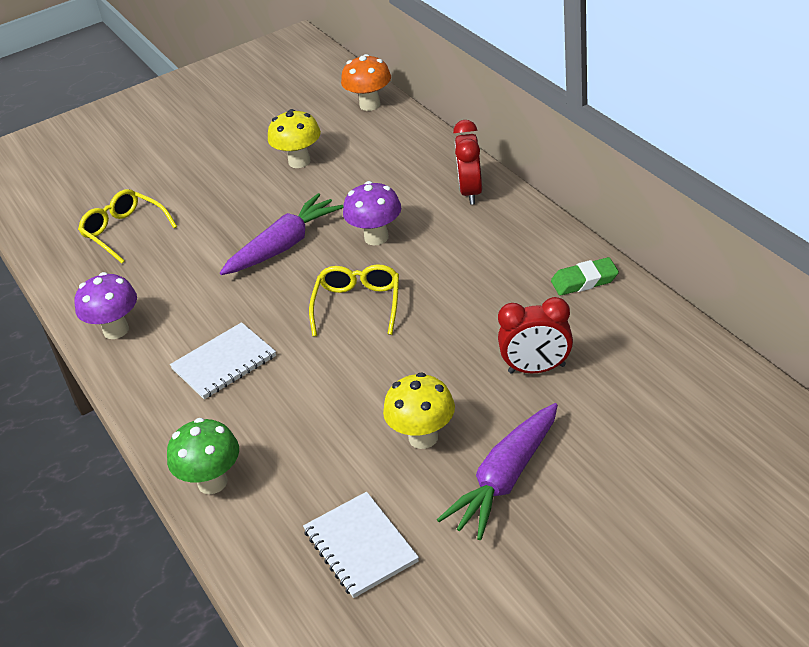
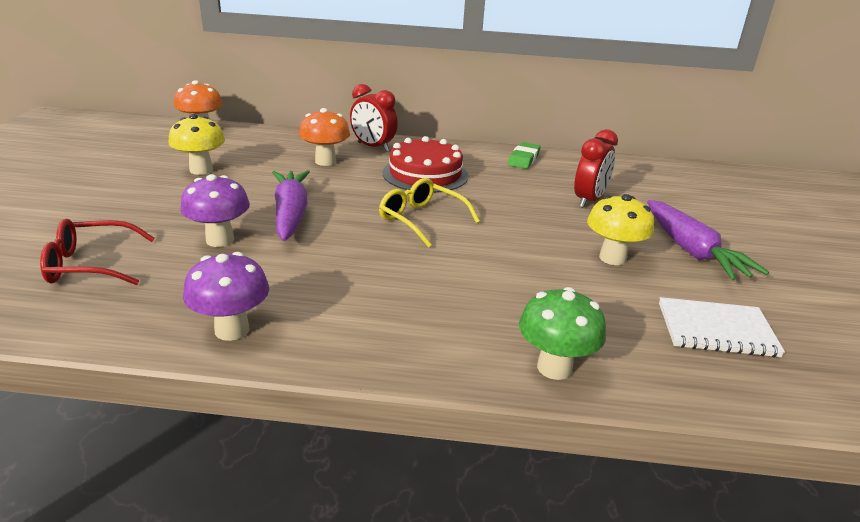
camera: 60 degrees left, 10 degrees down
(124, 231) = (90, 265): yellow glasses -> red glasses
(224, 363) = (392, 295): white notebook -> none
(376, 237) = (356, 185): purple mushroom -> purple mushroom (220, 240)
(400, 194) = (325, 161): none -> orange mushroom
(453, 253) = (425, 174): none -> red cake

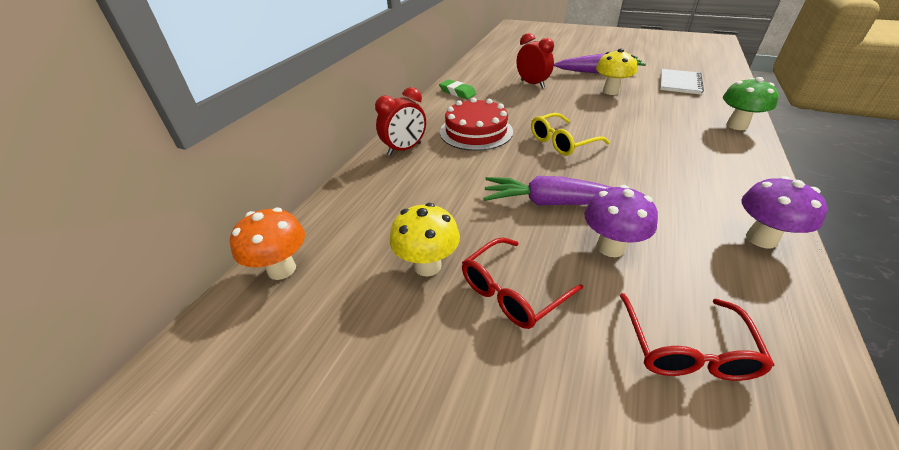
camera: 70 degrees left, 10 degrees up
(168, 200) = (512, 292): none -> red glasses
(325, 161) = (431, 177): orange mushroom -> none

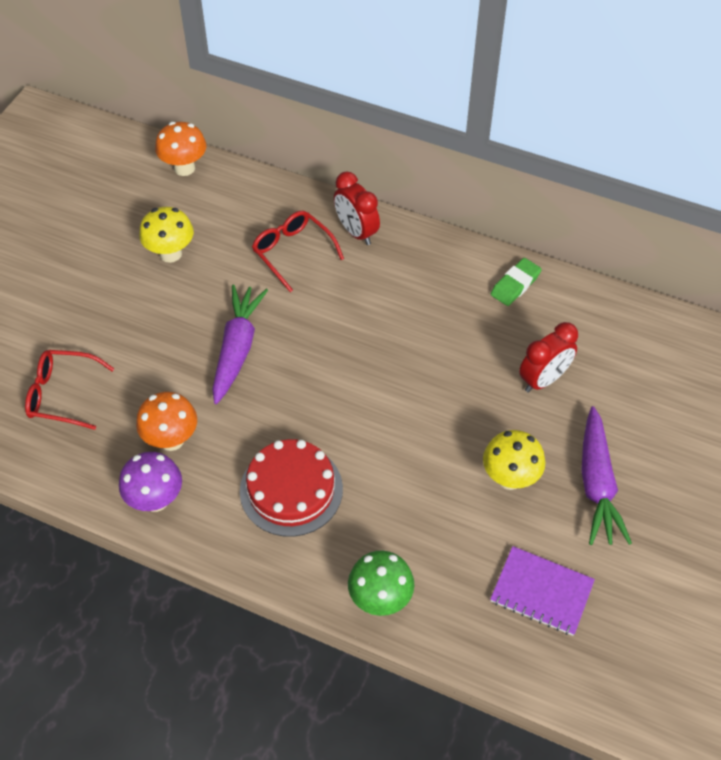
camera: 90 degrees right, 15 degrees up
(476, 131) = (391, 298): red cake -> red cake (291, 489)
(512, 292) = (133, 304): red glasses -> red glasses (293, 252)
(562, 142) = (355, 381): yellow glasses -> none
(610, 247) = (167, 379): purple mushroom -> none
(679, 83) = (541, 592): white notebook -> purple notebook
(684, 235) = (171, 440): none -> orange mushroom

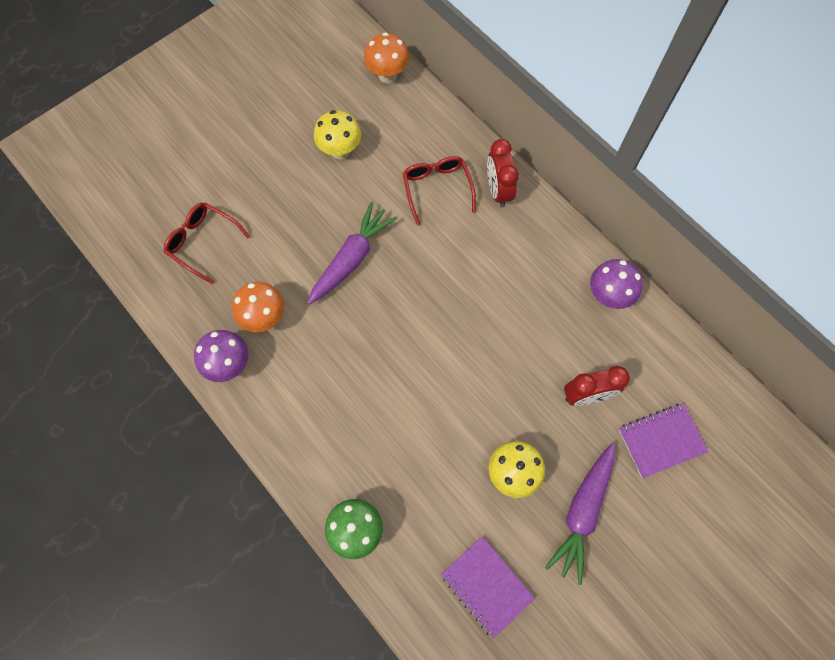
camera: 25 degrees right, 15 degrees up
(291, 489) = (334, 402): red cake -> none
(515, 285) = (608, 296): green eraser -> purple mushroom
(635, 390) = (661, 440): none -> purple notebook

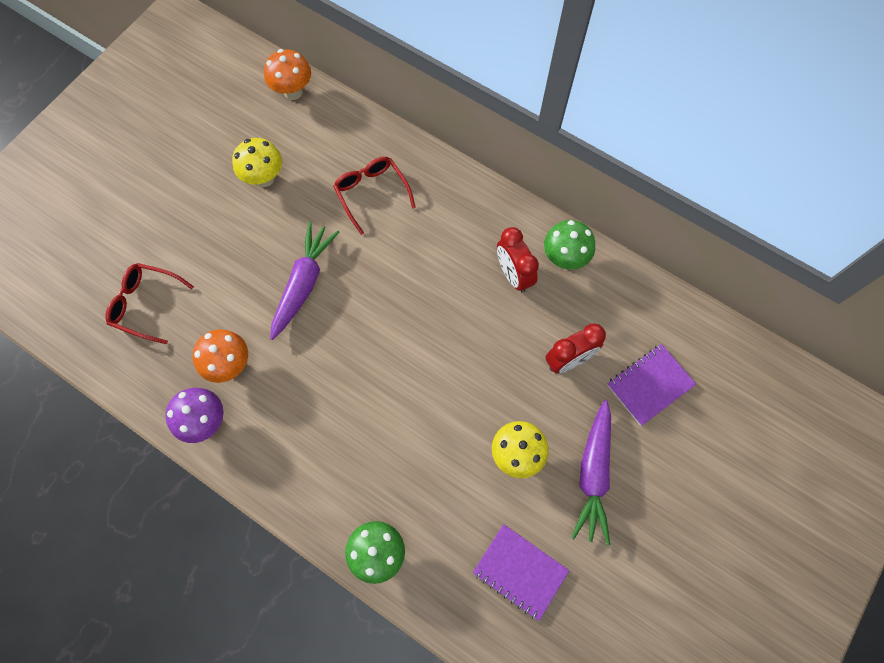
camera: 15 degrees left, 0 degrees up
(498, 190) = (432, 181): red clock -> red clock (513, 275)
(608, 296) = (564, 258): purple mushroom -> green mushroom

